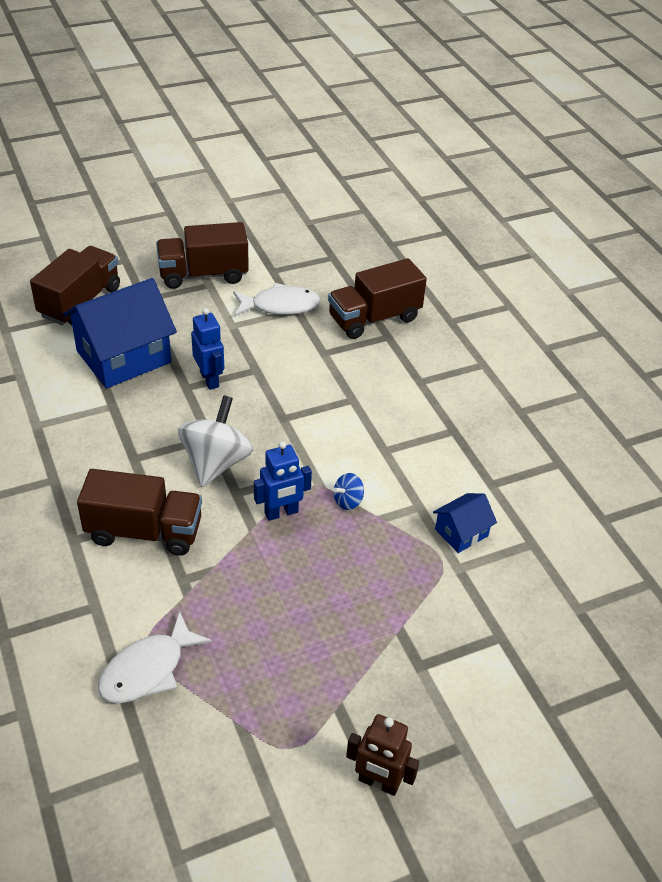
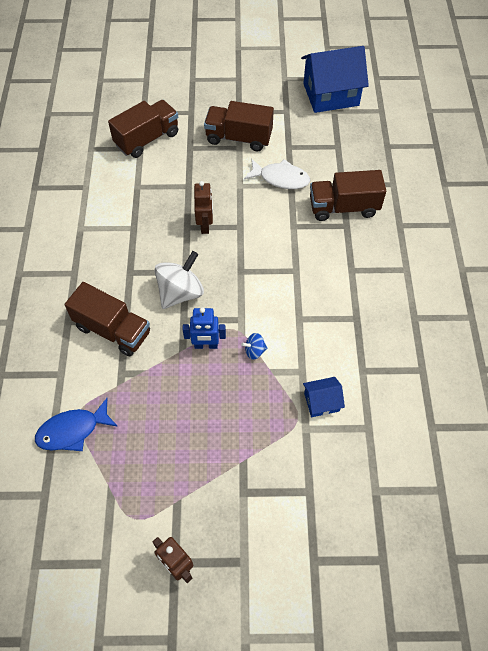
camera: 25 degrees right, 15 degrees up
(124, 357) = (157, 191): blue house -> blue house (331, 94)
(148, 669) = (73, 430): white fish -> blue fish
(209, 379) = (205, 225): blue robot -> brown robot

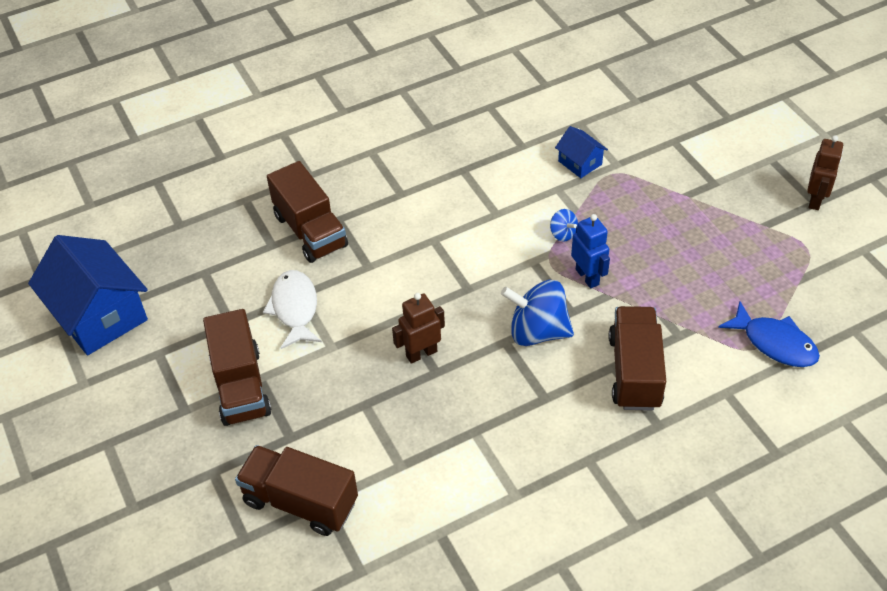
camera: 115 degrees left, 10 degrees down
(180, 292) = (537, 331): white spinning top -> blue spinning top

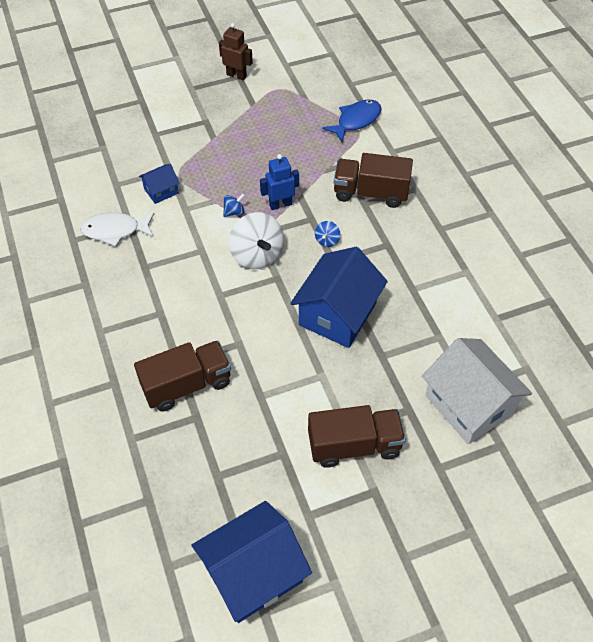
camera: 85 degrees left, 5 degrees up
(295, 309) = (276, 401): white fish -> white fish (115, 230)
(300, 502) = (469, 404): brown truck -> white house
(421, 353) = (337, 314): brown robot -> blue house
(499, 265) = (257, 255): none -> white spinning top
(537, 331) = (327, 240): blue spinning top -> blue spinning top, size x0.47

